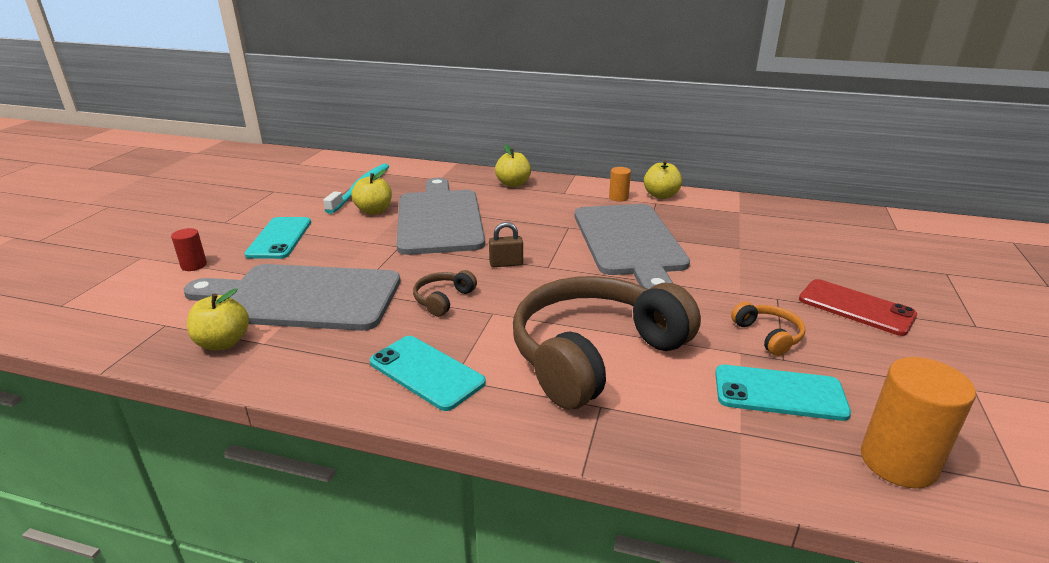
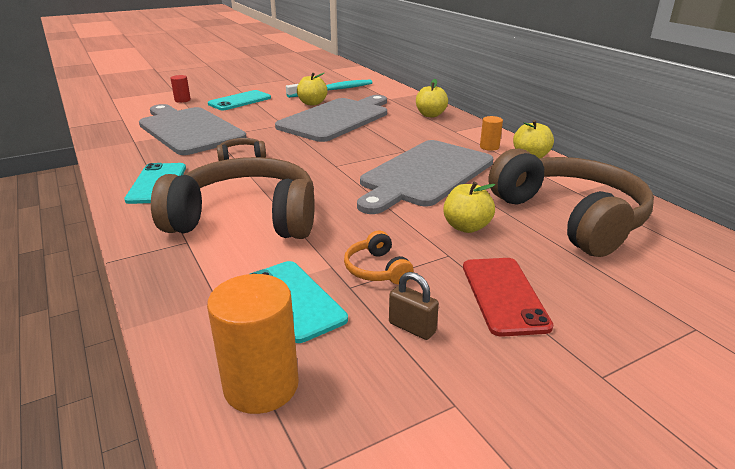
camera: 45 degrees right, 0 degrees up
(223, 342) = (122, 134): yellow apple -> yellow apple (466, 227)
(506, 264) = (315, 154): brown padlock -> brown padlock (412, 327)
(768, 335) = (377, 269): orange headphones -> orange headphones turned 135 degrees clockwise
(774, 233) = (570, 217): none -> brown headphones

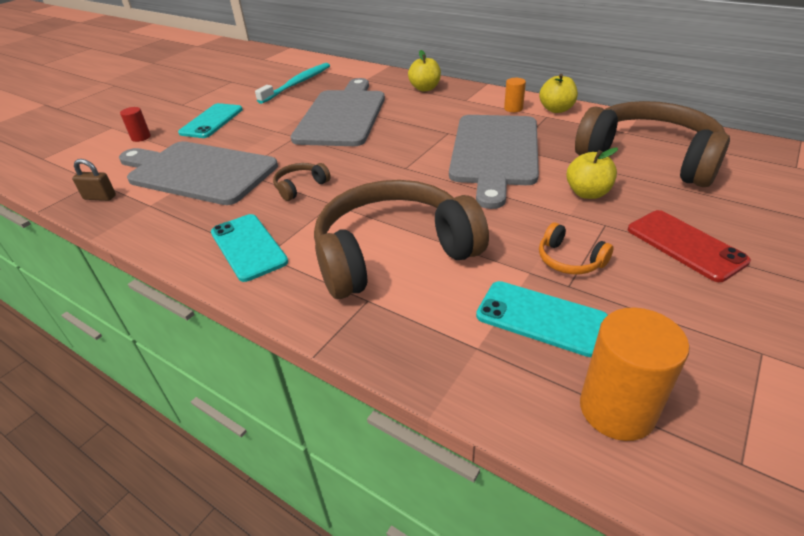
camera: 25 degrees left, 10 degrees up
(312, 103) = (295, 104): yellow apple -> none
(412, 327) = (658, 302): brown padlock -> brown padlock (100, 197)

